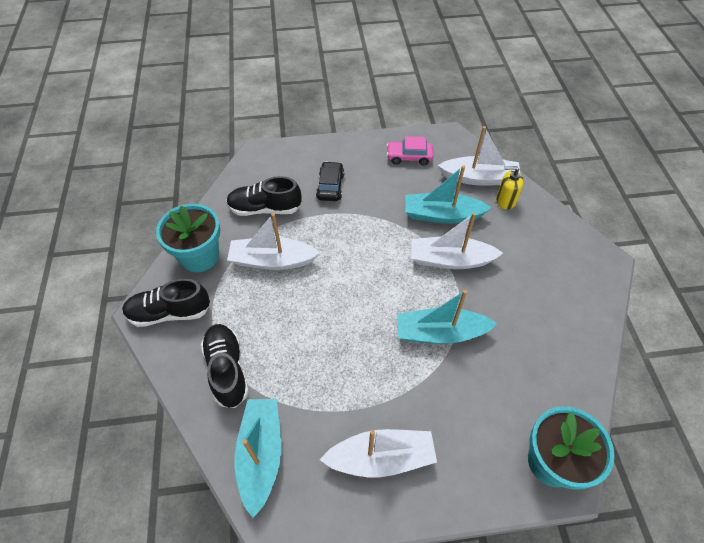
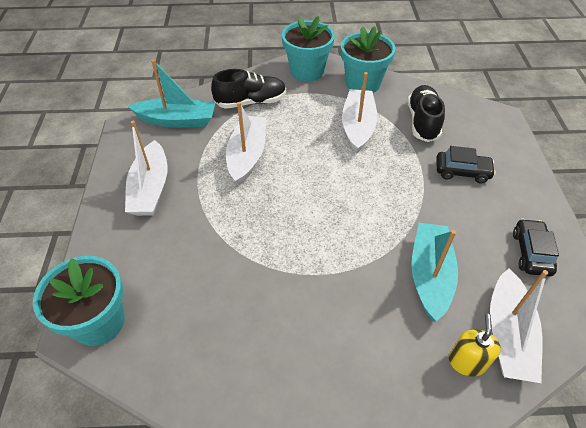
camera: 95 degrees right, 5 degrees down
(170, 312) = (307, 71): black shoe -> turquoise flower pot
(409, 157) = (531, 253): pink car -> black car
(440, 333) = (261, 248): turquoise boat -> none
(450, 260) = (358, 273): white boat -> white boat (247, 155)

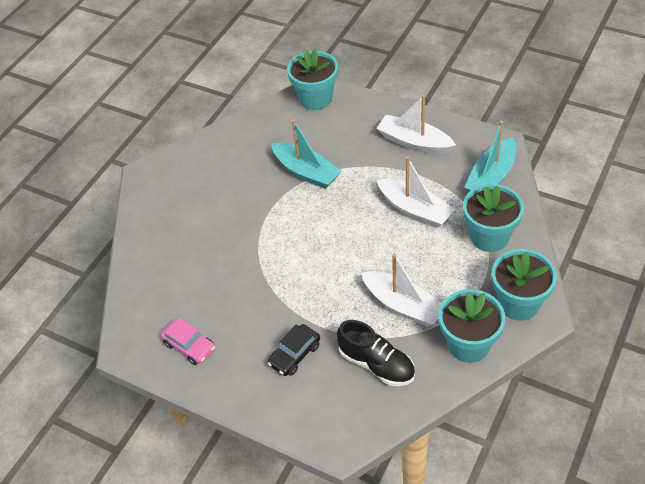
camera: 125 degrees right, 0 degrees up
(251, 102) = (489, 236): black shoe -> turquoise flower pot
(430, 275) = (222, 270): turquoise boat -> turquoise boat (306, 172)
(467, 362) = (156, 254): yellow soap dispenser -> none
(508, 335) = (152, 287): white boat -> none
(531, 253) = (189, 346): black car -> pink car

